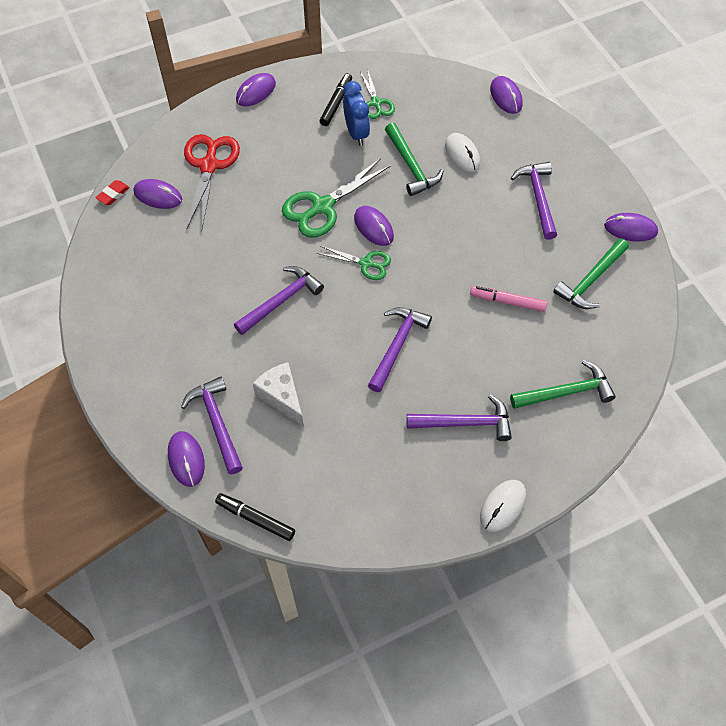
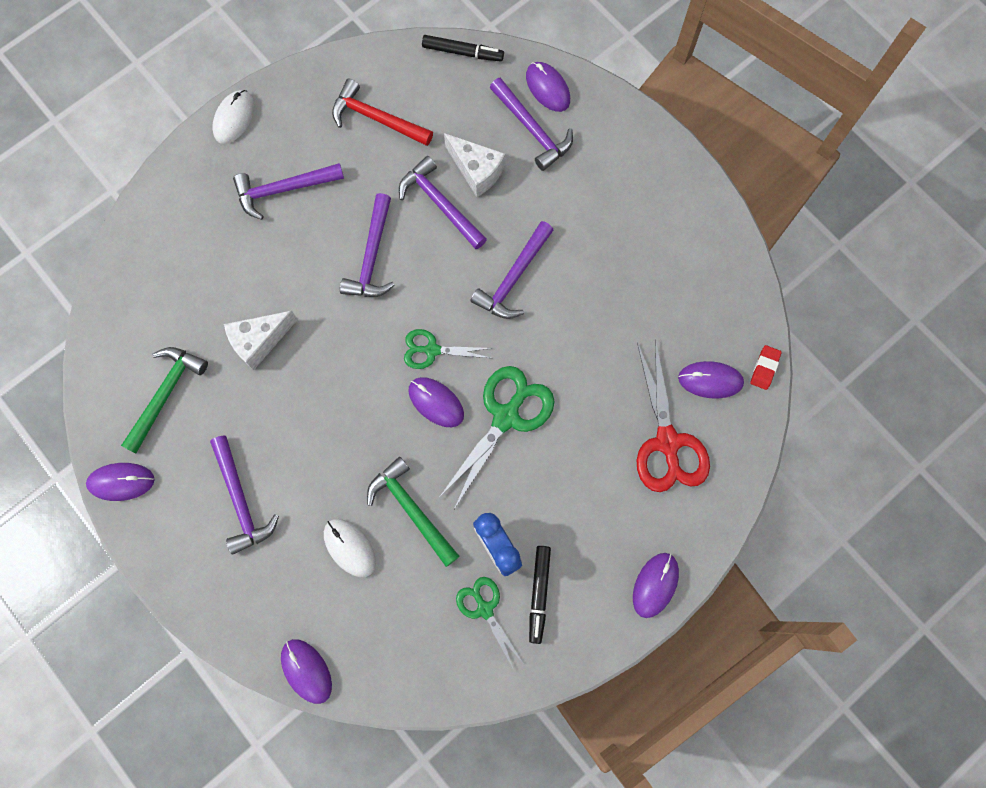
camera: 165 degrees right, 15 degrees up
(324, 376) = (440, 203): none -> purple hammer
(361, 470) = (376, 118): none -> red hammer
(507, 301) = (259, 341): pink marker -> white cheese
(566, 392) = (182, 248): green hammer -> none

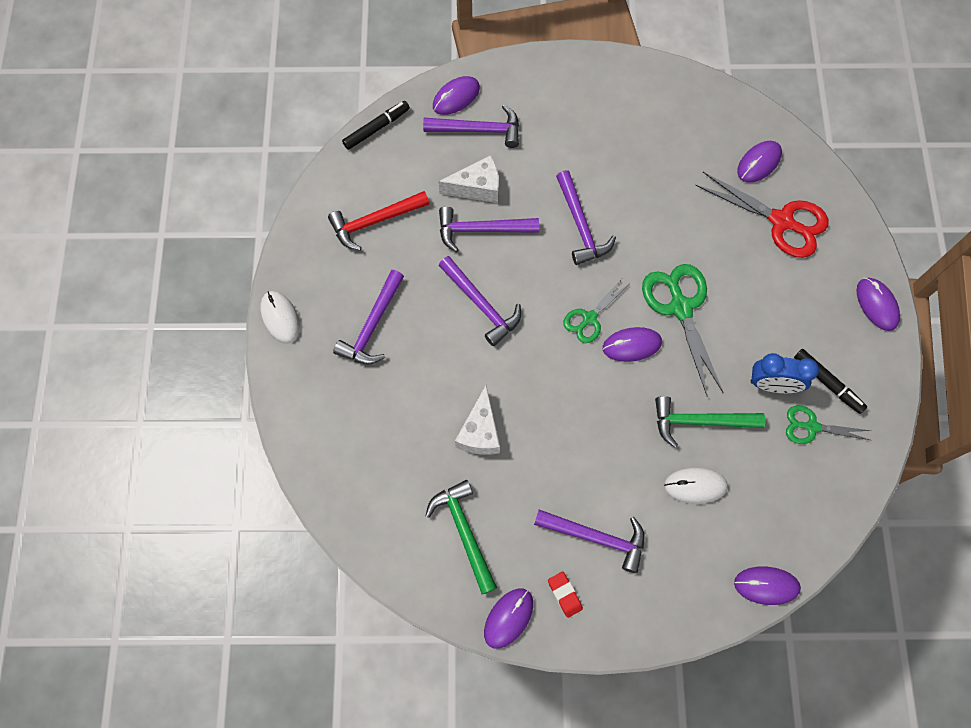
camera: 50 degrees left, 5 degrees down
(547, 88) = (456, 97): purple mouse -> purple mouse turned 45 degrees counterclockwise
(764, 368) = (777, 125): red eraser -> red eraser (564, 594)

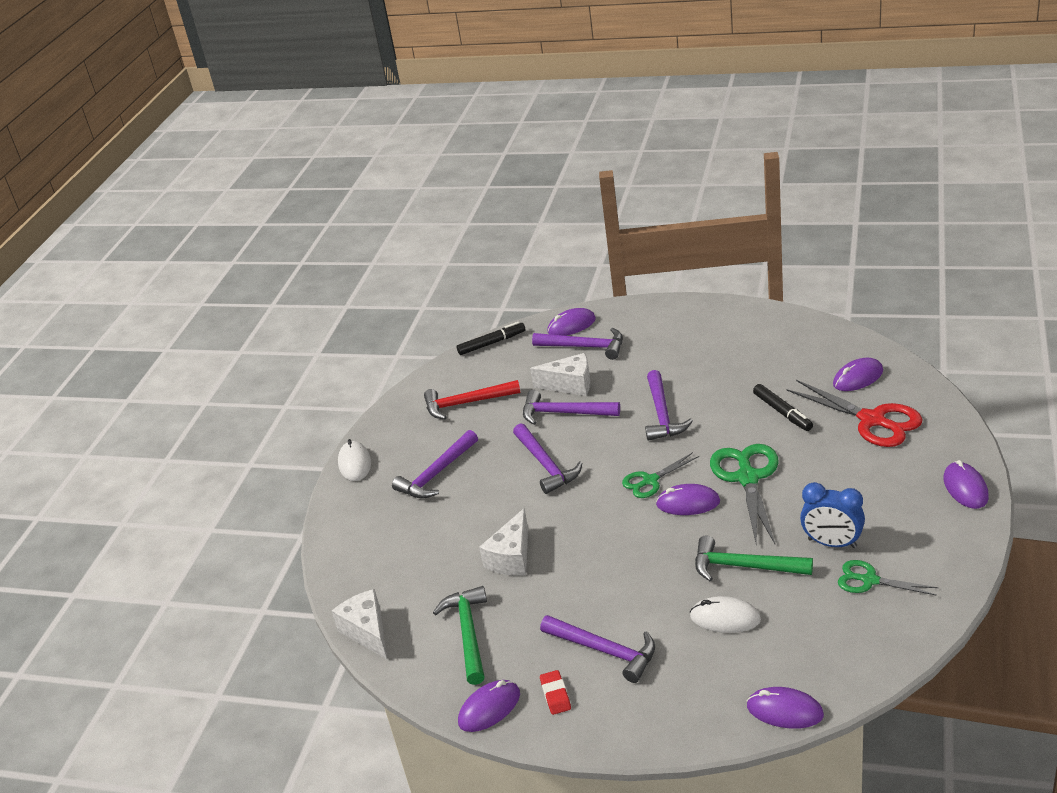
camera: 20 degrees right, 35 degrees down
(365, 541) = (367, 632): none -> white cheese
(827, 383) = (895, 546): black marker -> black marker (782, 412)

